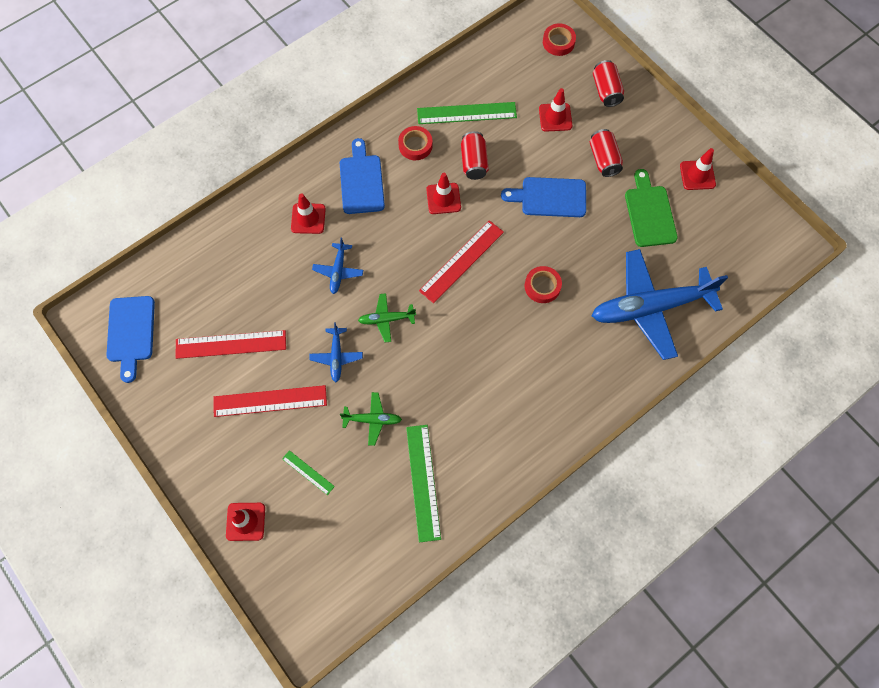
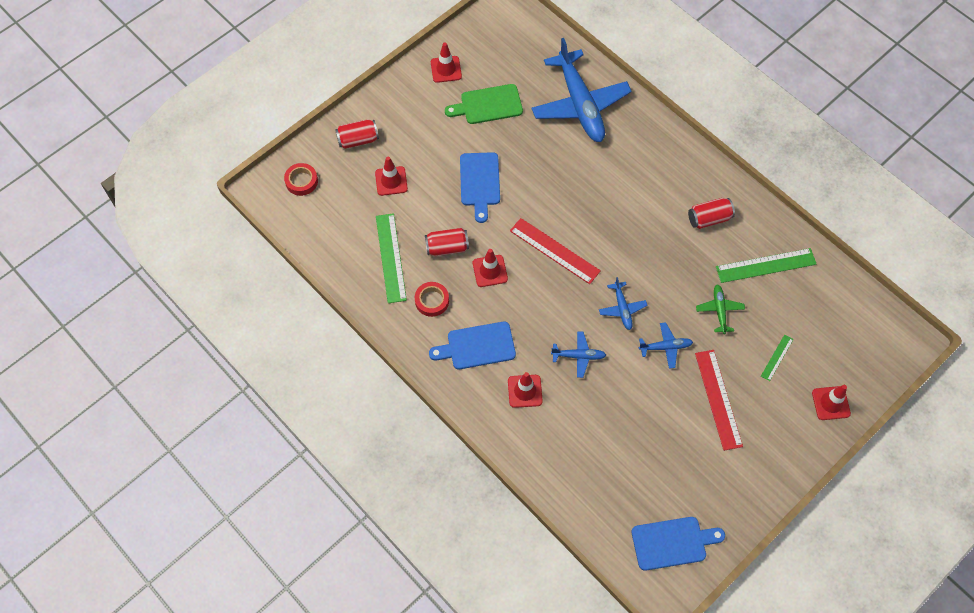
camera: 95 degrees left, 5 degrees down
(231, 344) = (669, 443): red ruler -> none
(387, 319) = (622, 308): green plane -> blue plane
(542, 286) = (571, 185): red tape -> none
(603, 159) = (435, 140): red can -> red can (709, 219)

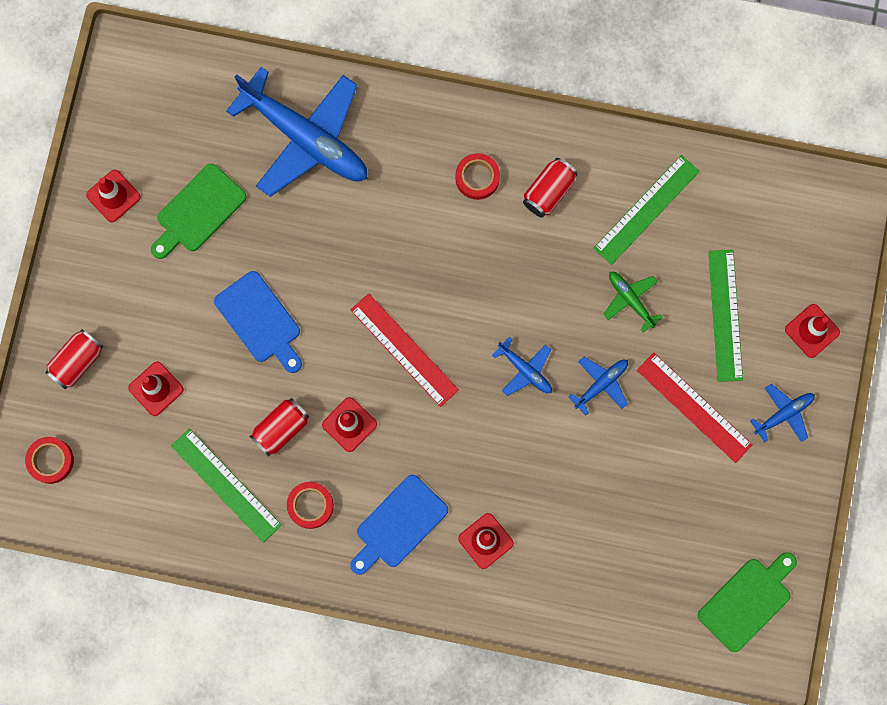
camera: 35 degrees left, 15 degrees up
(554, 251) = (404, 350): red ruler -> red ruler turned 45 degrees clockwise
(578, 356) = (515, 460): blue plane -> blue plane (783, 414)
(669, 185) = (477, 178): none -> red tape
(673, 543) = (747, 601): blue cutting board -> green cutting board
(777, 357) = (725, 315): green ruler -> green ruler, size x1.93

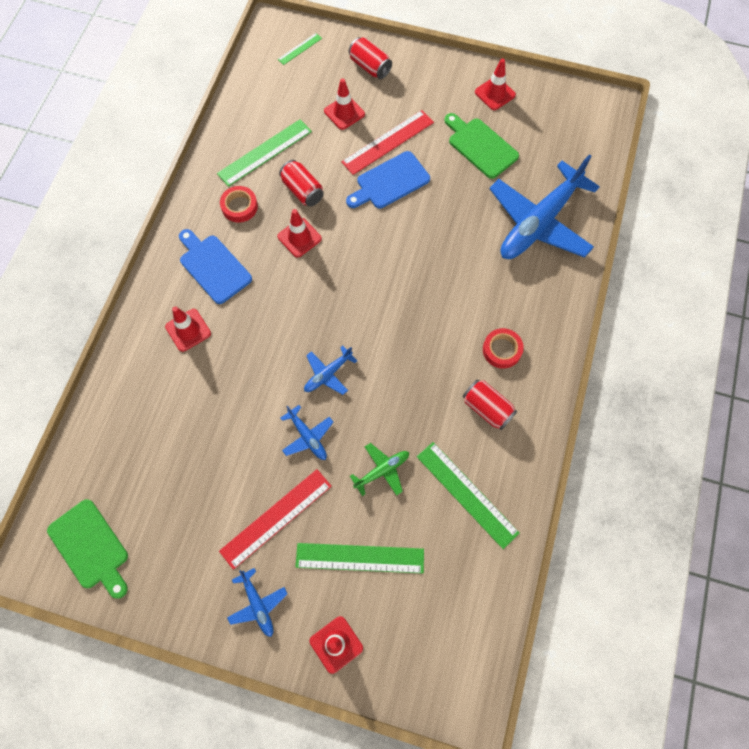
camera: 95 degrees right, 10 degrees down
(50, 460) = (300, 49): red tape -> green ruler
(404, 350) = (356, 281): red ruler -> red ruler (388, 142)

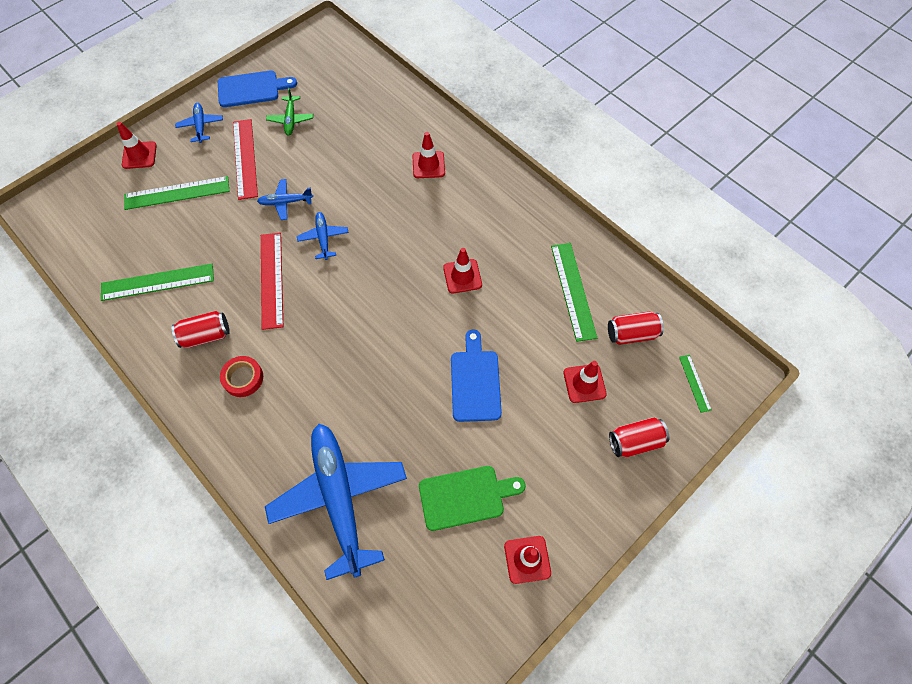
camera: 120 degrees right, 5 degrees down
(90, 547) = (310, 59): green cutting board -> none
(213, 266) = (475, 203): blue cutting board -> blue cutting board (252, 89)
(239, 206) = (523, 245): red tape -> none
(257, 604) = (201, 126): blue plane -> blue plane turned 75 degrees clockwise
(302, 191) = (511, 302): red can -> red can (631, 334)
(360, 558) = (177, 193): green ruler -> green ruler turned 45 degrees clockwise
(382, 471) = (222, 236): green plane -> green plane (291, 119)
(388, 142) = (524, 405): red ruler -> red ruler (271, 279)

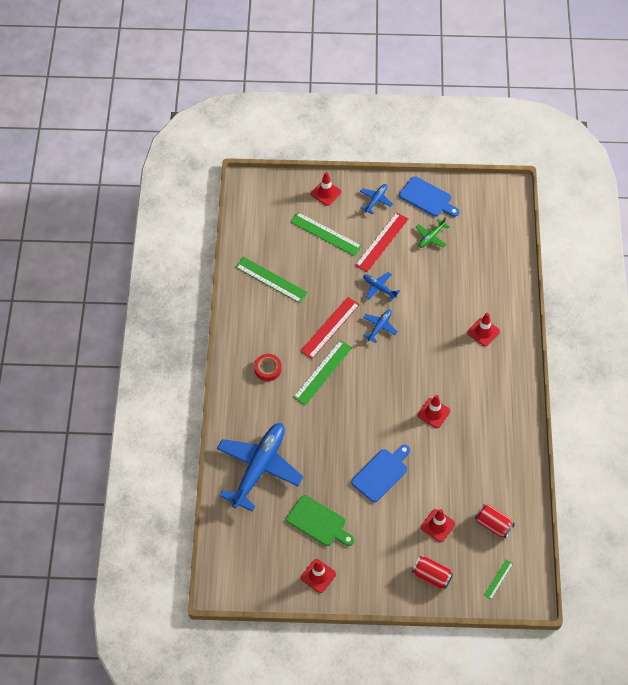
camera: 45 degrees right, 5 degrees down
(206, 335) = (269, 330): red can -> none
(573, 290) = (487, 474): green ruler -> green ruler (323, 372)

